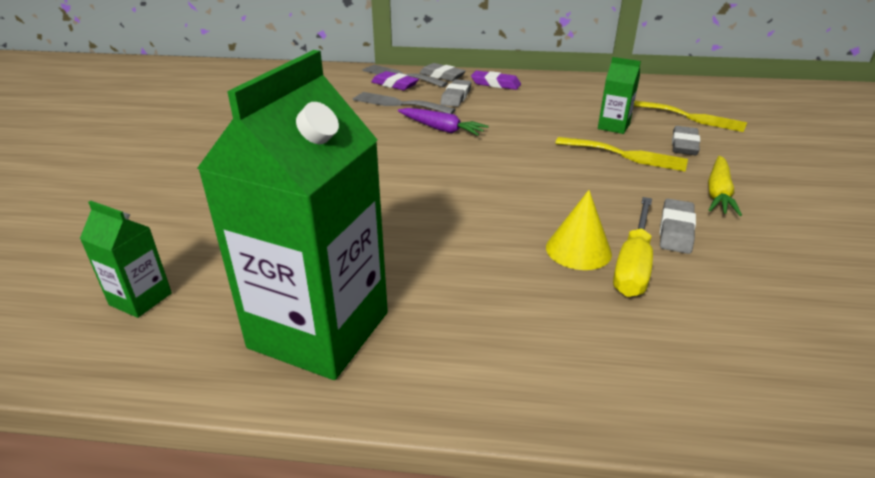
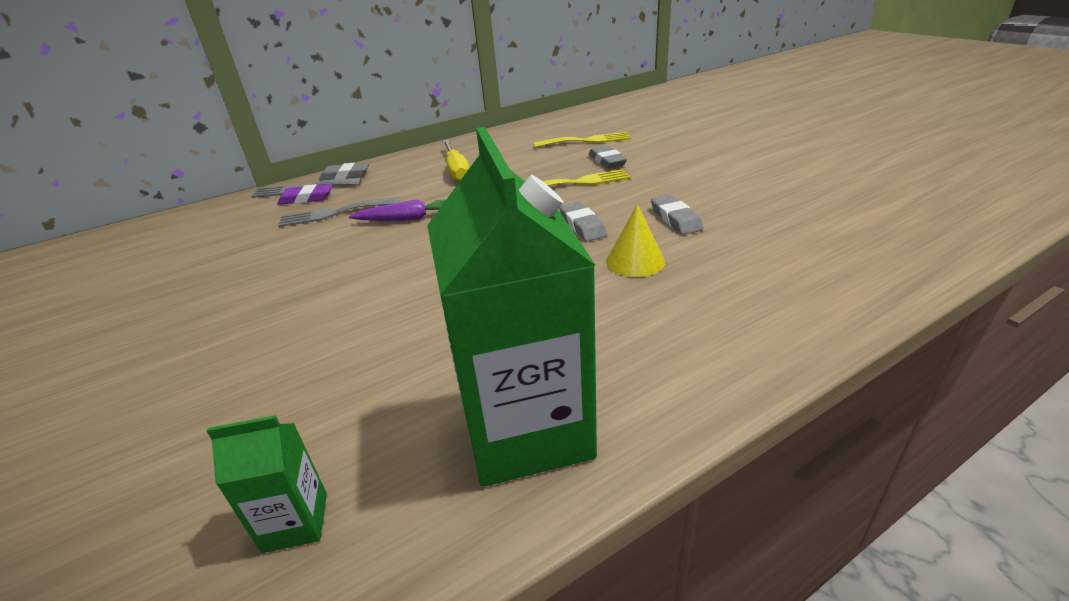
camera: 35 degrees left, 0 degrees up
(456, 97) = (383, 188): grey eraser -> grey eraser (582, 226)
(495, 84) = (406, 166): purple eraser -> none
(613, 126) = (543, 166): green carton -> none
(633, 264) = (680, 253): yellow screwdriver -> yellow screwdriver (456, 170)
(718, 193) = (668, 184): yellow carrot -> none

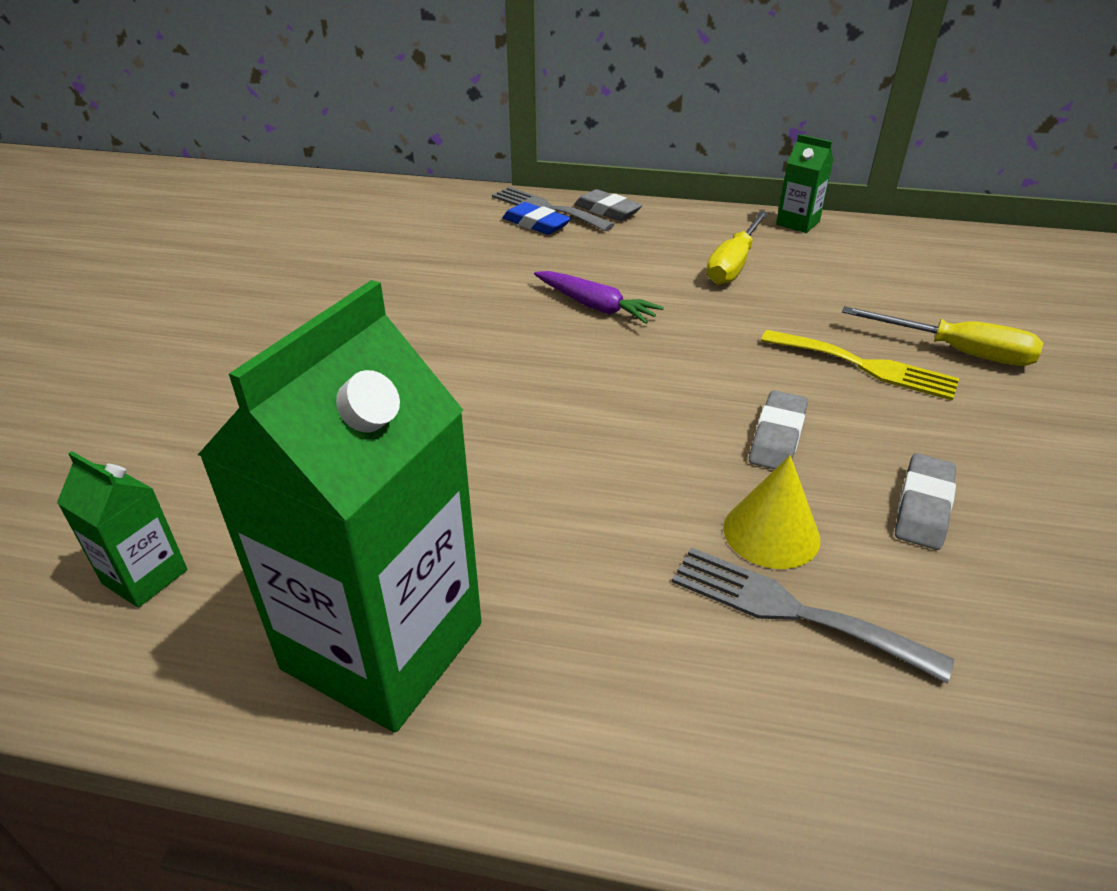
camera: 40 degrees right, 5 degrees up
(306, 198) = (536, 224): purple eraser -> blue eraser
(334, 213) = (538, 258): grey fork -> grey fork (791, 610)
(464, 142) = (797, 223): none -> green carton
(587, 141) = (975, 301): yellow fork -> none
(607, 161) = (957, 352): grey eraser -> yellow screwdriver

